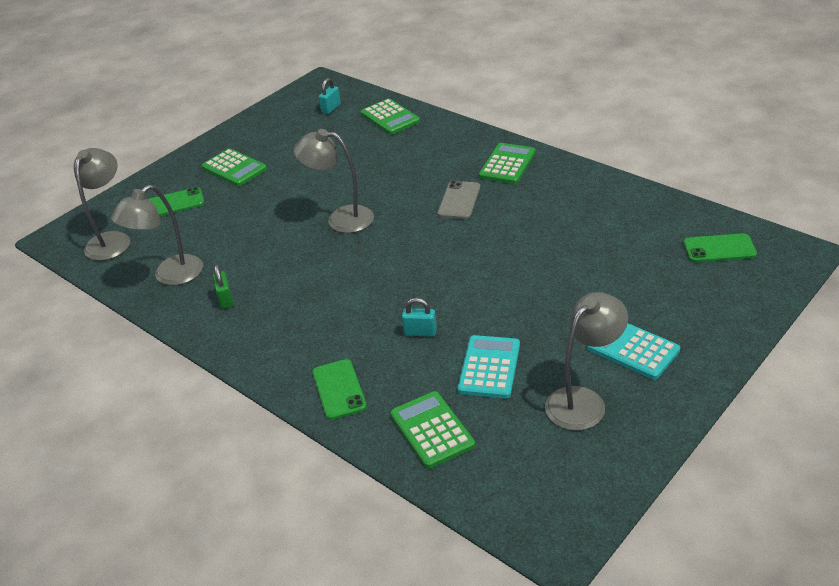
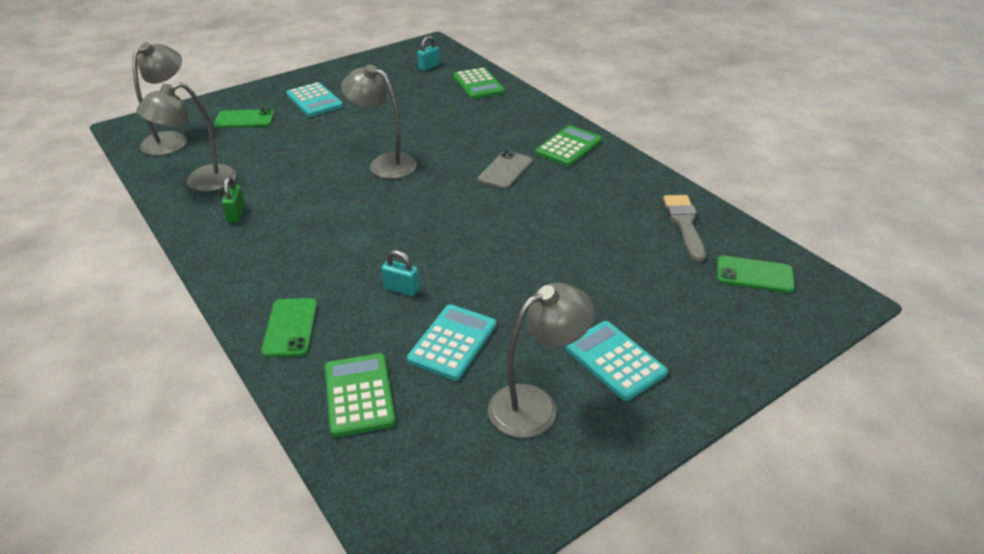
camera: 10 degrees right, 0 degrees up
(234, 168) = (314, 100): green calculator -> turquoise calculator
(642, 216) = (684, 224): none -> grey brush

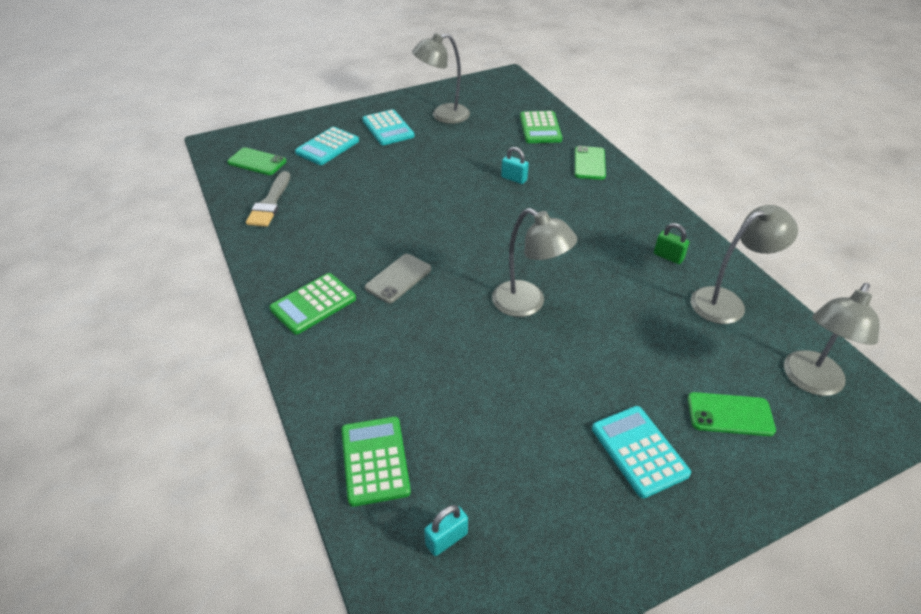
camera: 170 degrees left, 5 degrees up
(236, 214) = (668, 257): green padlock -> green padlock turned 60 degrees counterclockwise
(452, 342) = (483, 145): turquoise calculator -> turquoise calculator (327, 147)

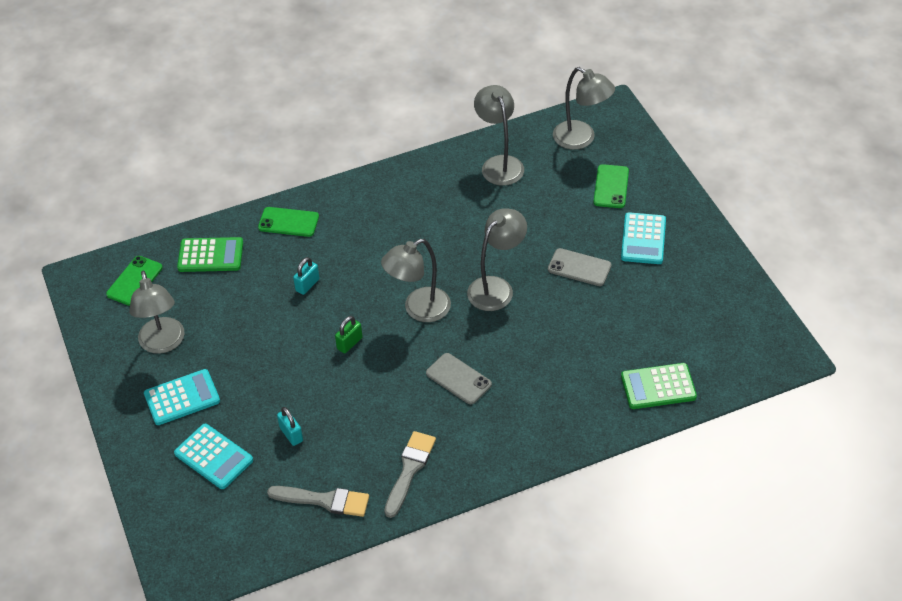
camera: 85 degrees left, 5 degrees up
(257, 162) = (235, 527): green phone -> green phone (134, 281)
(291, 250) = (409, 470): none -> grey brush
(313, 304) = (490, 442): green calculator -> none
(446, 539) = (716, 345): turquoise padlock -> turquoise padlock (291, 434)
(490, 247) = (419, 309): none -> grey lamp
(571, 378) = (579, 267): none -> grey phone
(639, 451) = (643, 239): turquoise calculator -> turquoise calculator turned 60 degrees counterclockwise
(668, 257) = (441, 188): green padlock -> green padlock (349, 343)

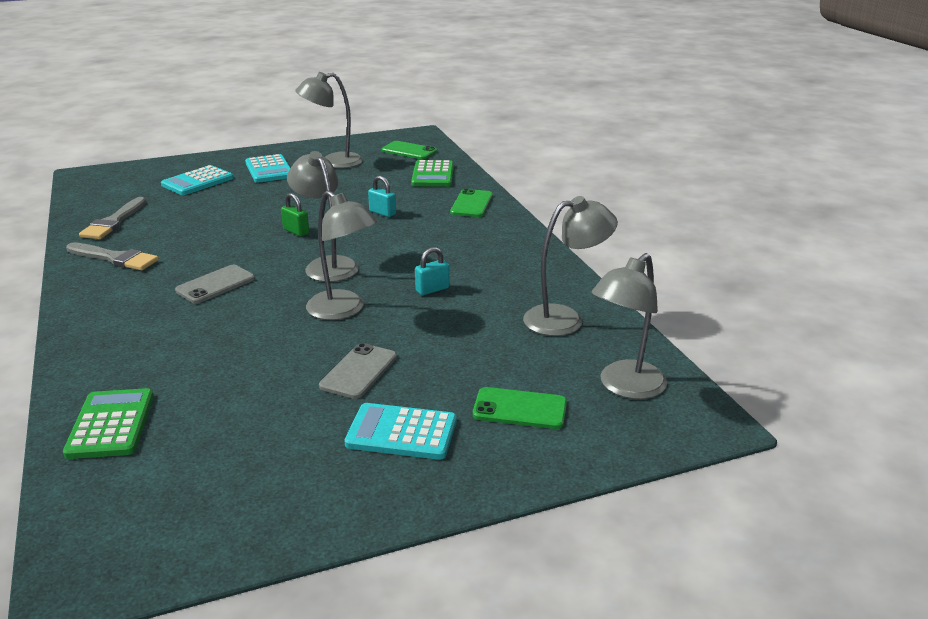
camera: 90 degrees right, 20 degrees down
(291, 434) = (200, 208): turquoise padlock -> turquoise padlock (432, 289)

